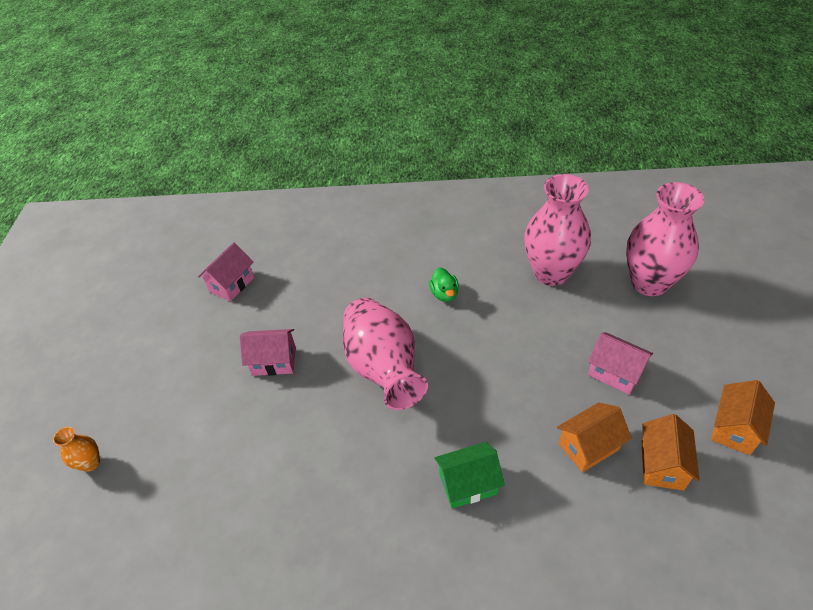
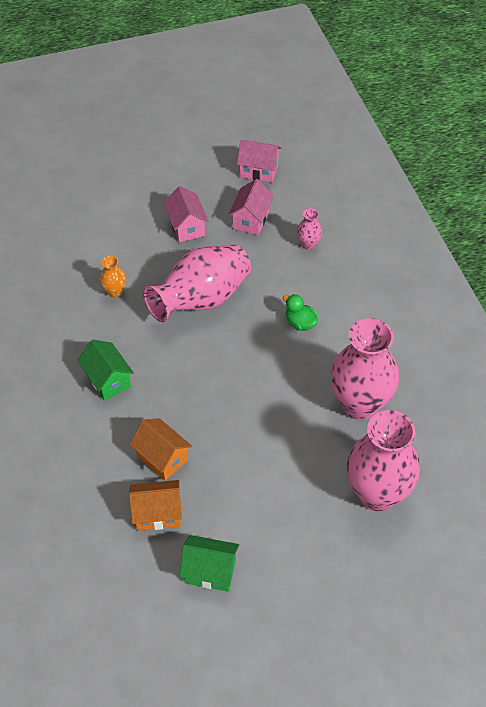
camera: 70 degrees right, 5 degrees up
(91, 463) = (73, 159): orange vase -> orange vase (115, 291)
(349, 267) = (308, 244): none -> pink vase
(444, 294) = (300, 323): green duck -> green duck turned 75 degrees clockwise
(615, 373) = (247, 471): pink house -> pink house (251, 220)
(734, 429) = (210, 571): orange house -> green house

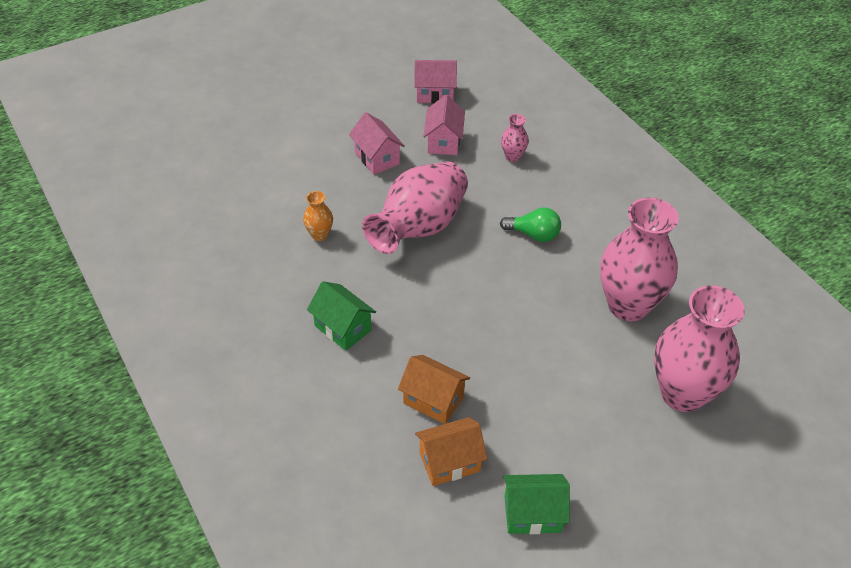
camera: 15 degrees left, 5 degrees down
(300, 323) = (533, 234): green duck -> green light bulb

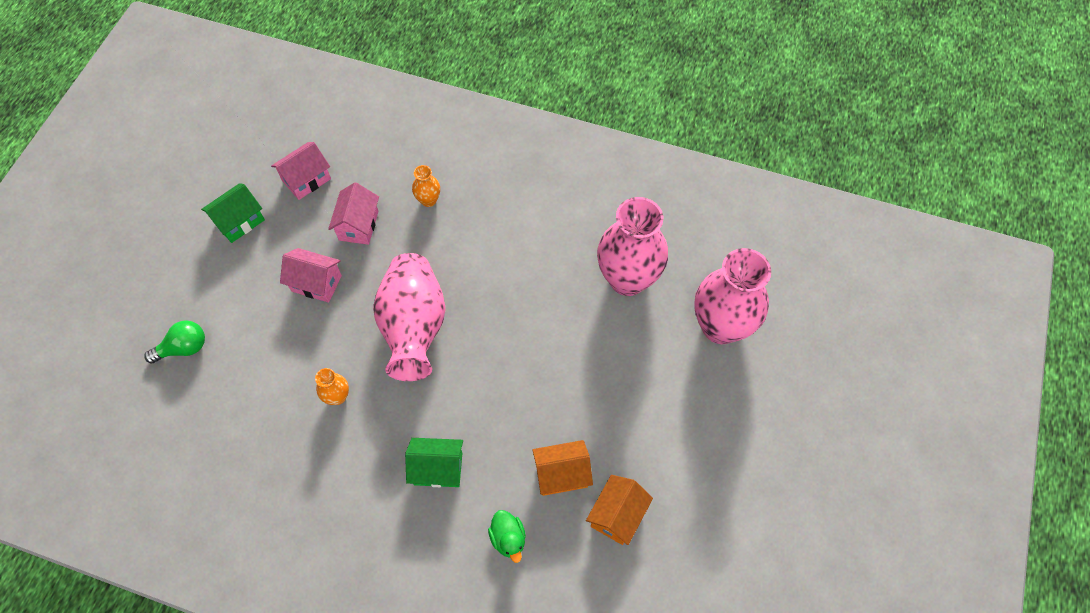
camera: 40 degrees left, 15 degrees up
(347, 412) = (508, 538): none -> green duck
(443, 142) = (358, 225): pink house -> pink house turned 45 degrees clockwise
(513, 156) = (428, 200): pink vase -> orange vase
(532, 514) = (704, 507): green house -> green house (239, 221)
(533, 234) = (508, 266): green light bulb -> green light bulb (184, 348)

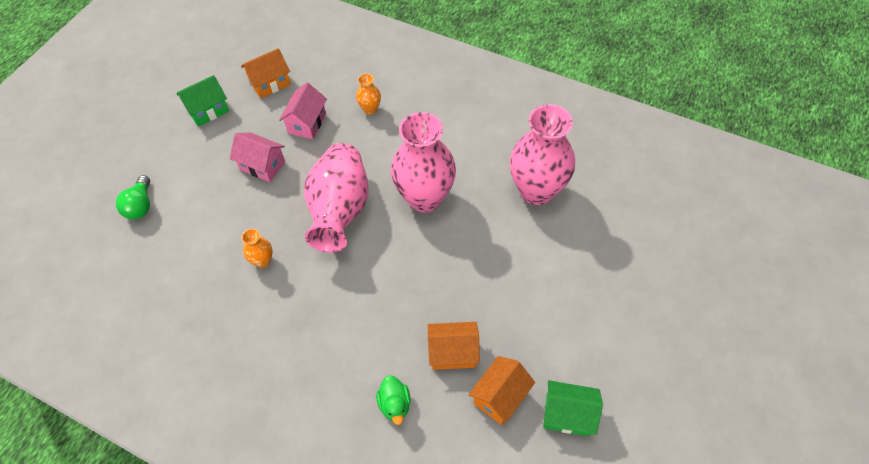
camera: 10 degrees right, 5 degrees down
(184, 348) = (140, 206): green light bulb -> green light bulb turned 105 degrees clockwise
(306, 180) = (270, 83): pink house -> orange house
(438, 468) = (340, 333): green house -> green house (567, 414)
(720, 326) = (618, 240): pink vase -> pink vase (425, 198)

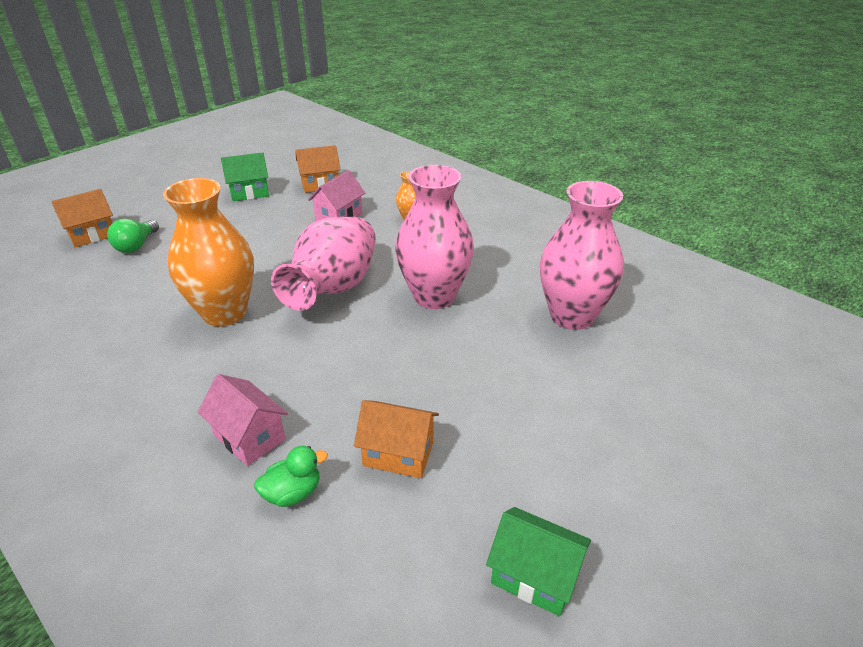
camera: 15 degrees right, 20 degrees down
(262, 165) = (275, 239): pink house -> pink house (249, 437)
(263, 261) = (225, 313): orange vase -> orange vase, size x2.33
(395, 404) = (293, 493): green duck -> green duck turned 120 degrees counterclockwise
(500, 396) = (441, 523): orange house -> orange house (92, 234)

